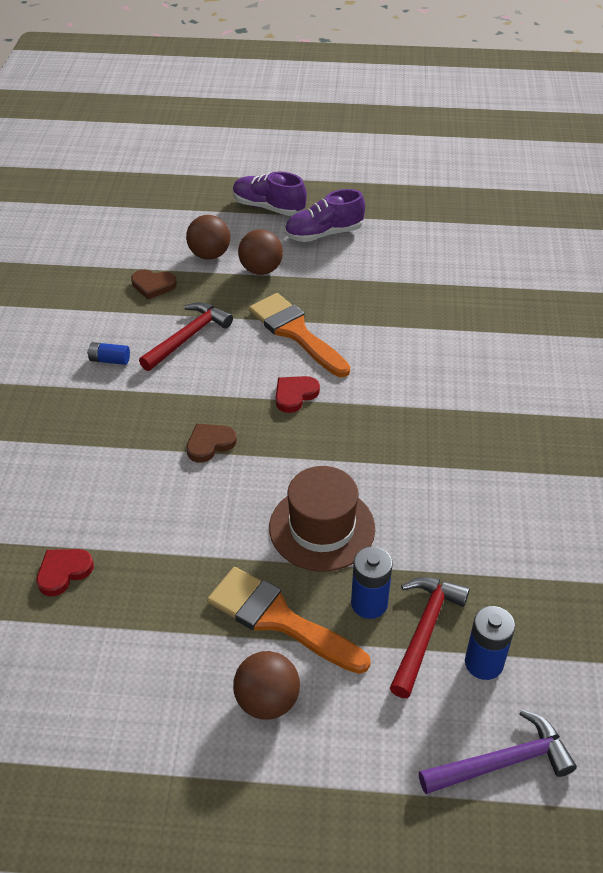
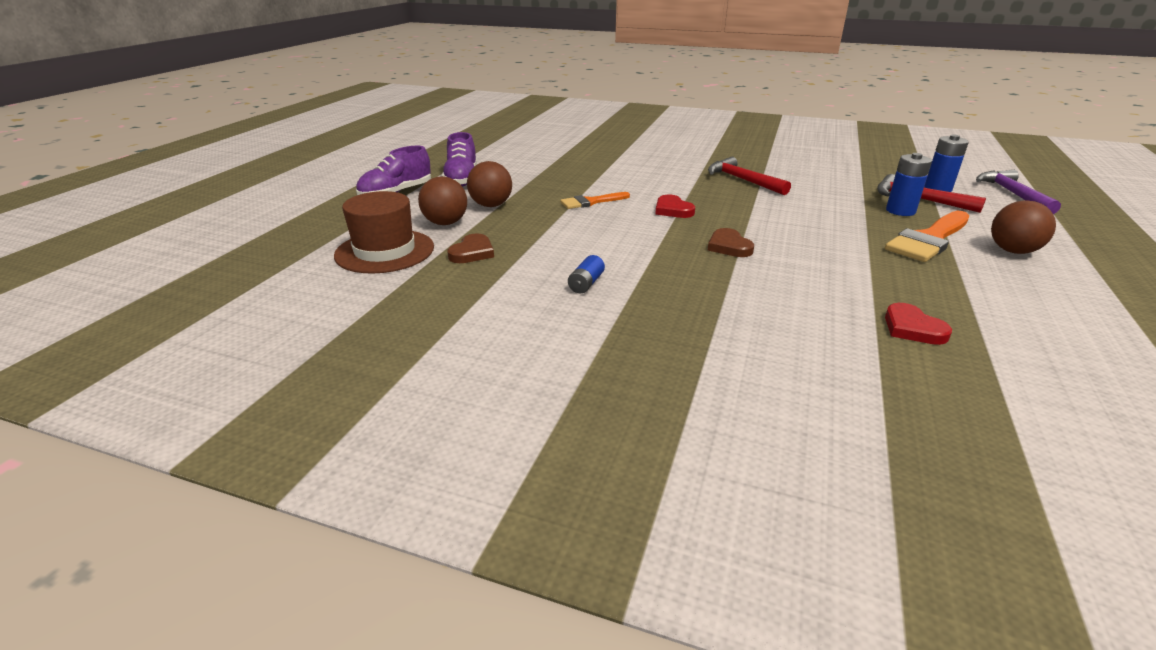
camera: 75 degrees left, 15 degrees down
(188, 337) = (571, 243): red hammer -> red hammer (743, 180)
(295, 332) = (591, 202): orange brush -> orange brush, size x0.58
(322, 528) = (828, 217): brown hat -> brown hat (385, 251)

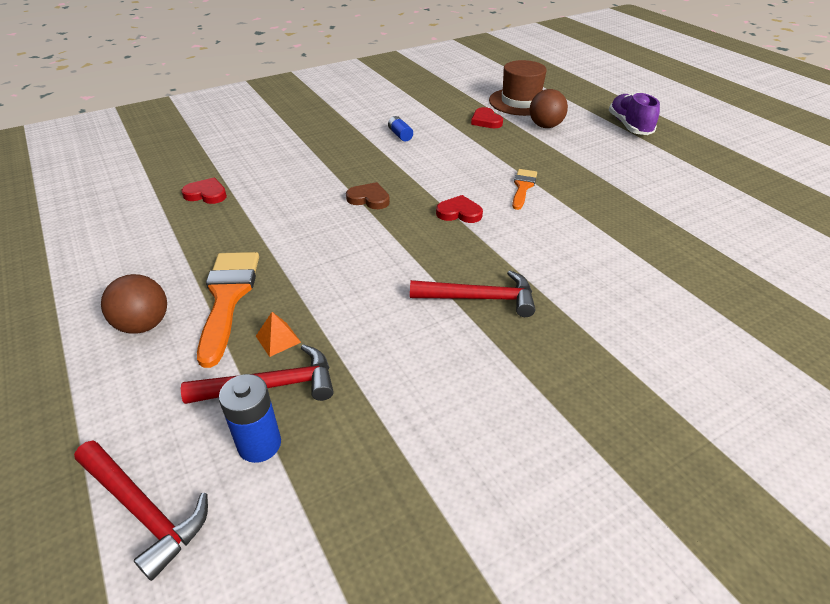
camera: 130 degrees right, 10 degrees up
(462, 179) = (643, 156): purple shoe -> none
(472, 252) = (486, 121): brown heart -> red heart
(491, 205) = (563, 149): brown ball -> none
(900, 211) = (278, 339): blue battery -> orange pyramid
(1012, 194) = (143, 510): purple hammer -> red hammer

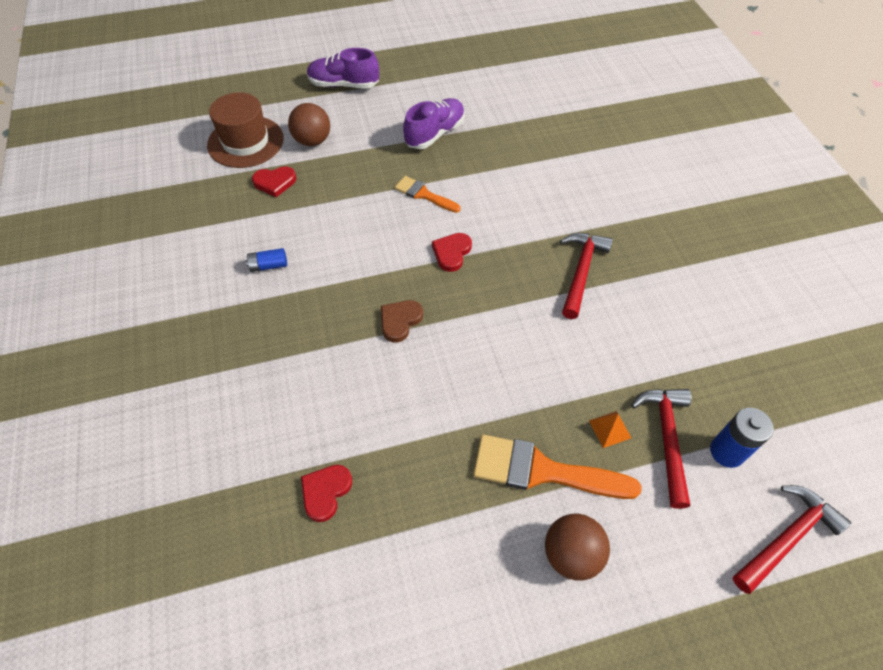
camera: 75 degrees left, 15 degrees up
(610, 180) = (435, 134): none -> purple shoe

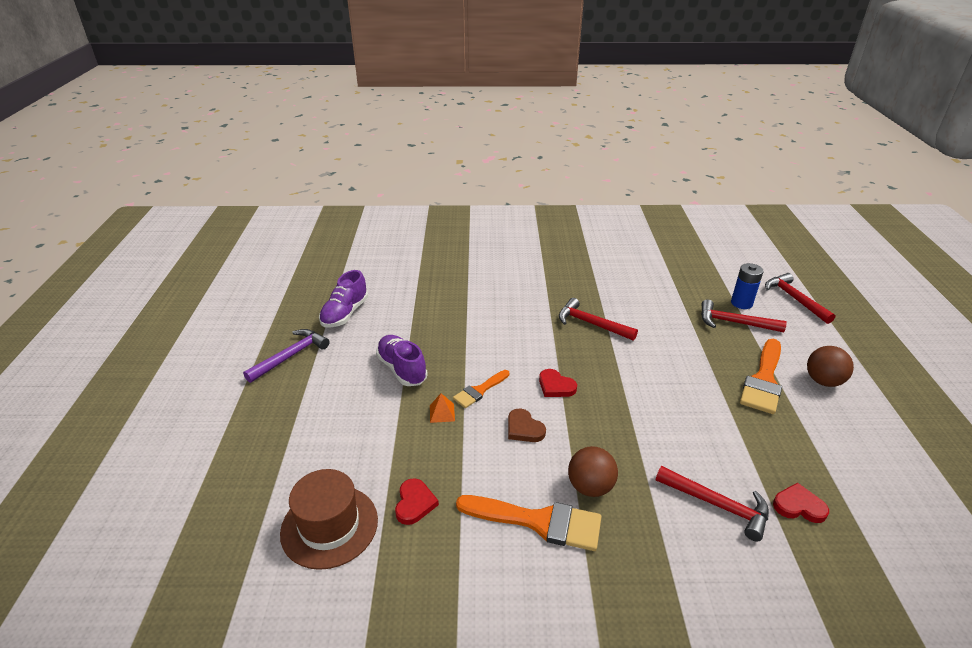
camera: 75 degrees left, 20 degrees down
(268, 265) = (538, 522): blue battery -> orange brush
(312, 141) = (363, 461): brown ball -> brown ball (590, 487)
(312, 409) = (717, 505): none -> red hammer
(325, 492) = (799, 506): red heart -> red heart turned 150 degrees clockwise
(344, 85) = (284, 423): purple shoe -> purple shoe (345, 314)
(400, 321) = (625, 431): brown heart -> brown heart (524, 428)
(426, 61) = (291, 356): none -> purple hammer
(609, 429) = (728, 343): orange pyramid -> orange pyramid (442, 413)

